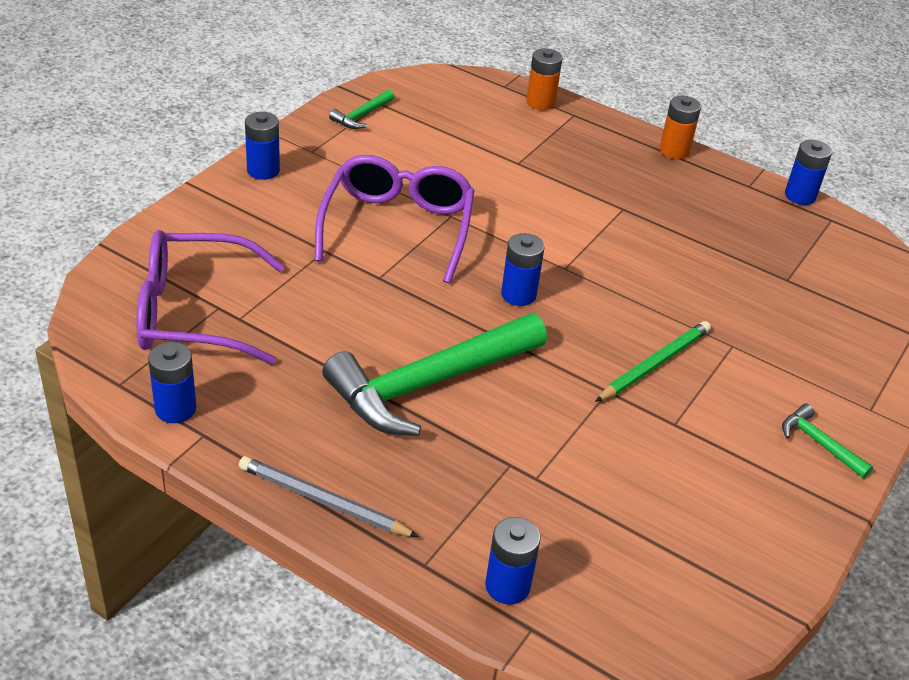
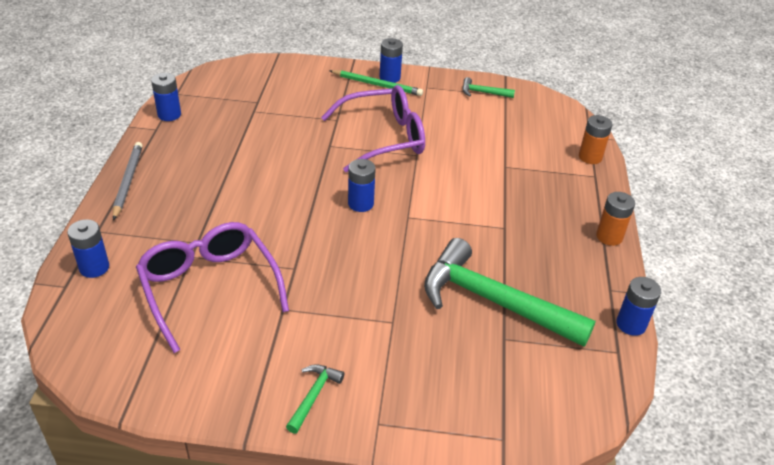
camera: 65 degrees right, 0 degrees up
(195, 313) = (246, 96): purple glasses -> purple glasses (210, 288)
(428, 384) = (246, 191): green hammer -> green hammer (493, 301)
(654, 364) = (338, 284): green pencil -> green pencil (377, 85)

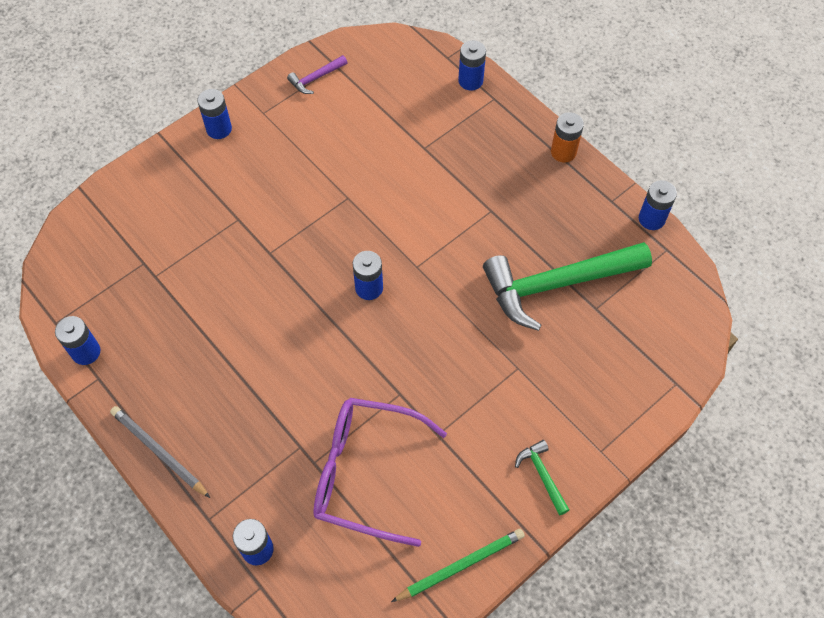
camera: 45 degrees left, 20 degrees up
(377, 85) = (219, 147): green pencil -> green pencil (460, 565)
(383, 138) = (301, 204): purple glasses -> none
(483, 93) = (316, 78): green hammer -> purple hammer
(590, 157) = (470, 81): orange battery -> blue battery

